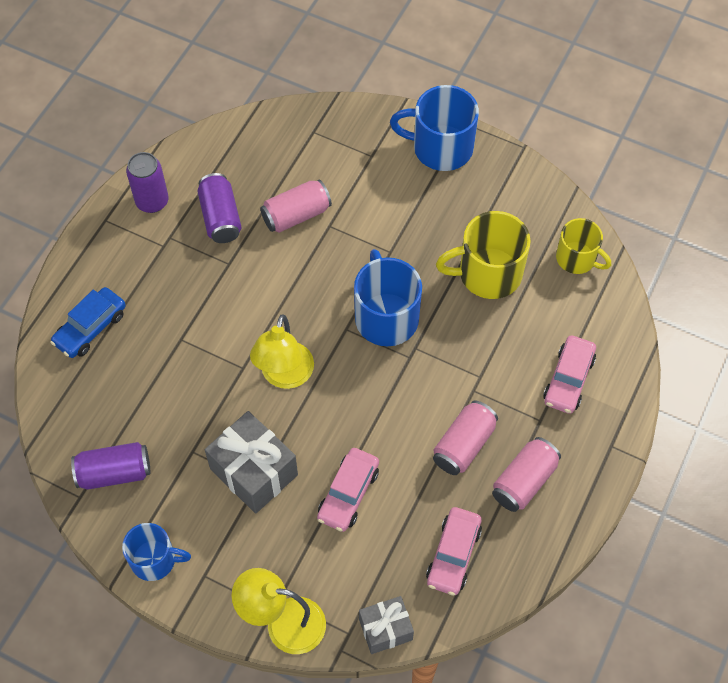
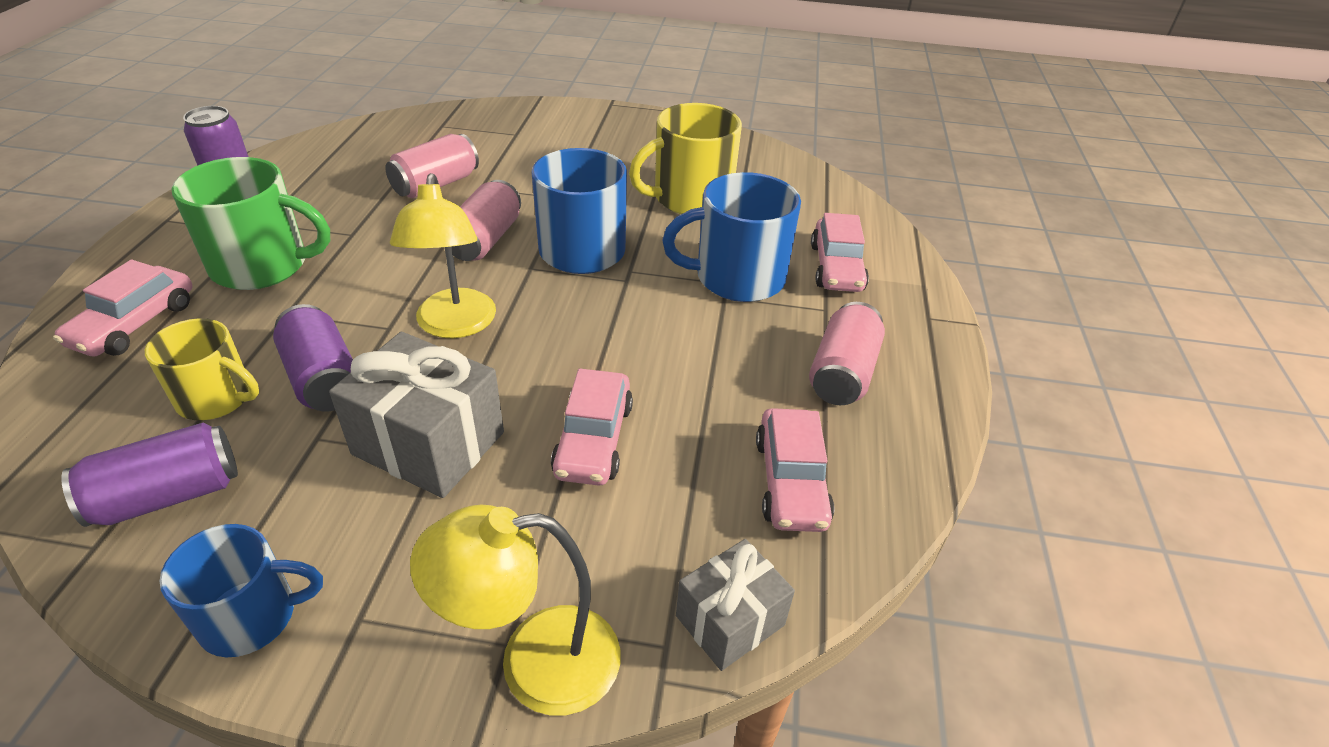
camera: 20 degrees left, 20 degrees down
(90, 328) = (134, 324): blue car -> pink car
(168, 286) = (262, 266): none -> green mug
(220, 217) = (334, 198): purple can -> purple can (323, 379)
(441, 148) = (592, 121): blue mug -> blue mug (737, 278)
(463, 445) = (740, 351): pink can -> pink can (485, 240)
(577, 258) = (783, 175): yellow mug -> yellow mug (216, 398)

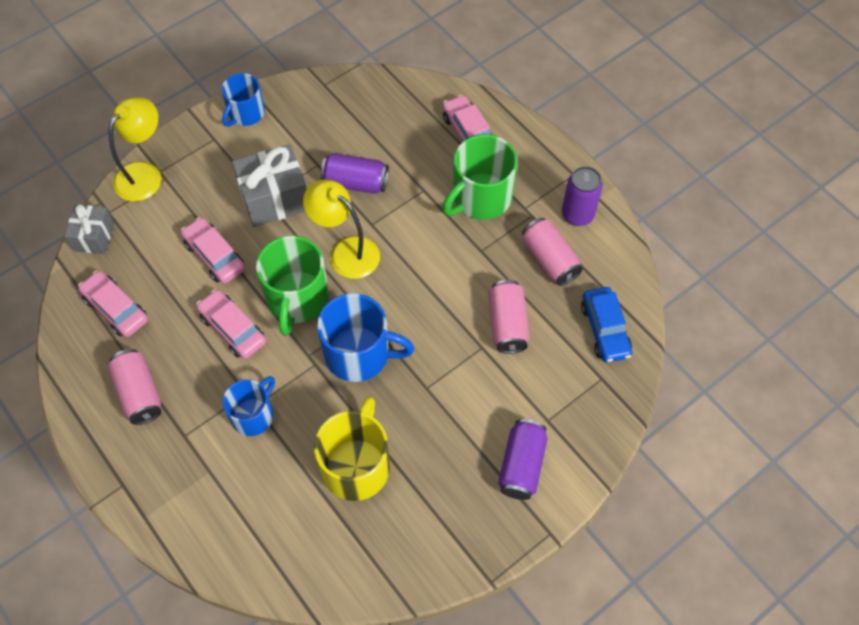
camera: 135 degrees right, 20 degrees up
(168, 495) = (330, 110): purple can -> purple can (521, 465)
(216, 398) = (378, 142): yellow mug -> none
(384, 139) = (604, 329): none -> blue car
(485, 240) = (414, 311): pink can -> pink can (549, 259)
(568, 326) = (297, 299): none -> green mug
(737, 278) = (253, 415): blue mug -> blue mug, size x0.64
(836, 267) = (207, 482): pink car -> pink car (233, 329)

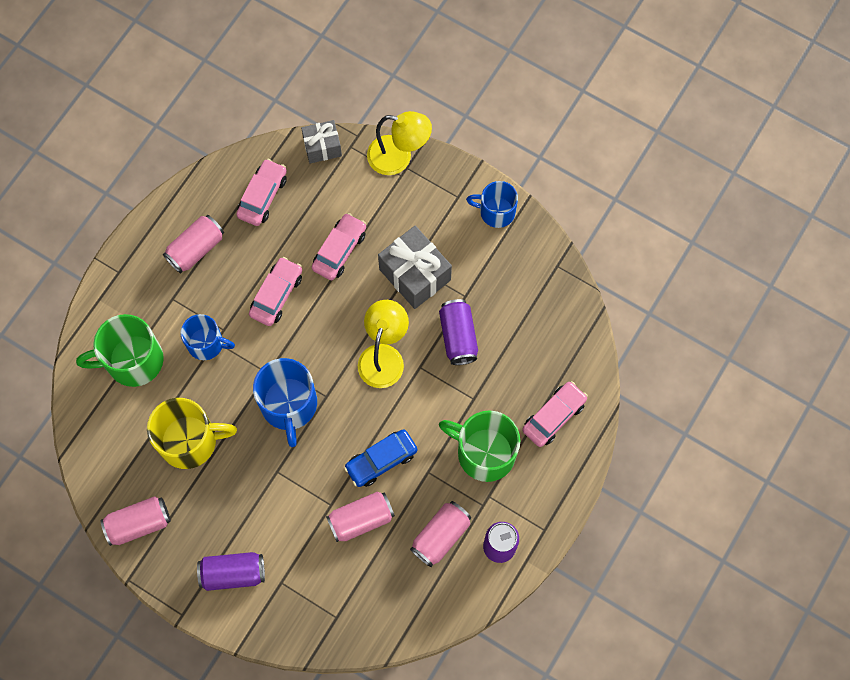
camera: 70 degrees right, 10 degrees up
(297, 299) = (323, 334): green mug -> green mug (133, 360)
(430, 550) = (139, 524): none -> pink can
(604, 329) = (385, 607): blue car -> blue car (381, 460)

